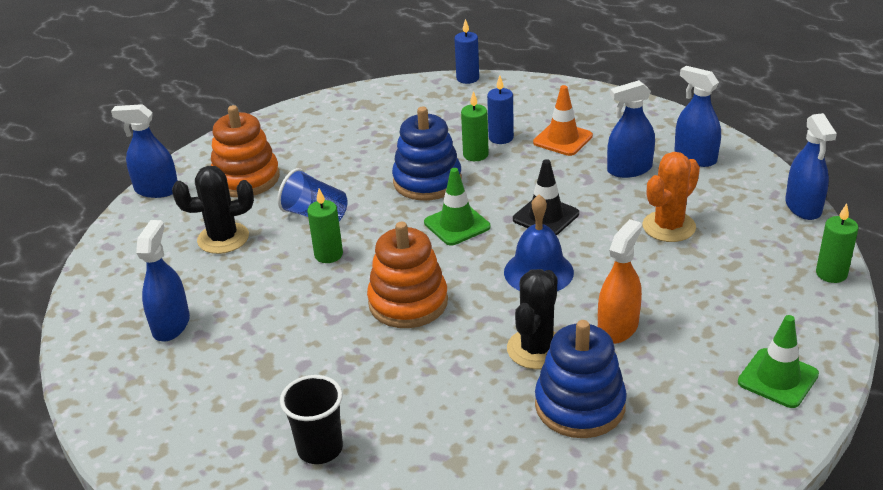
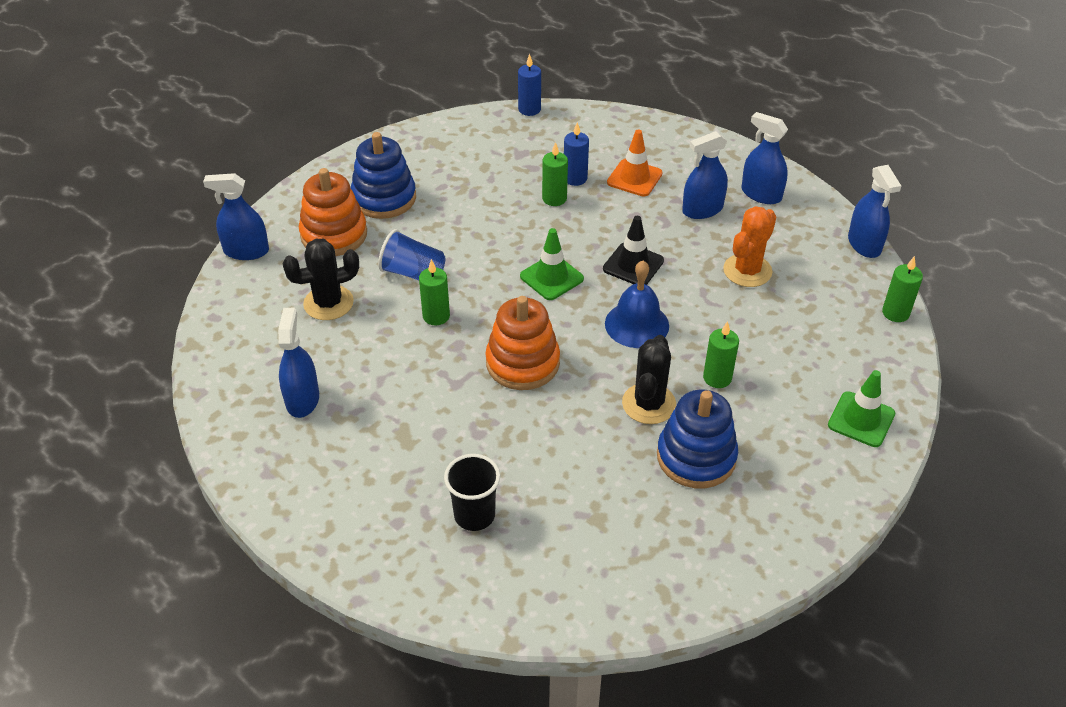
camera: 10 degrees left, 10 degrees up
(427, 181) = (513, 230): blue stacking toy -> blue stacking toy (384, 198)
(618, 327) = (717, 378): orange spray bottle -> green candle

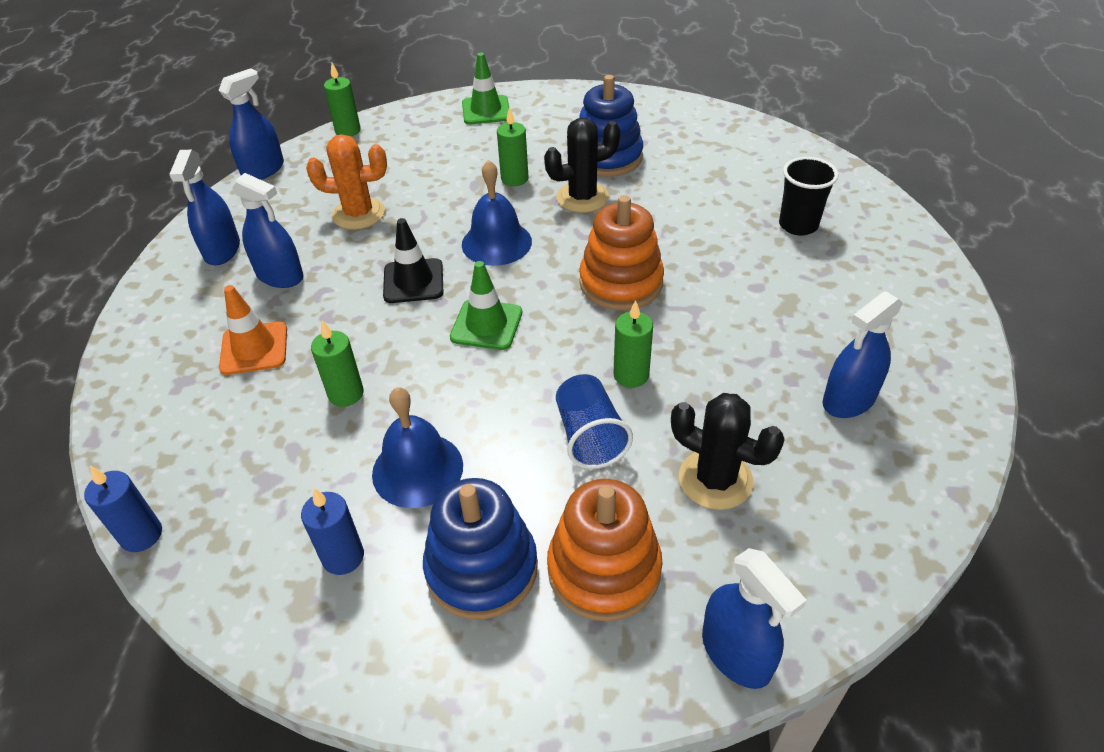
camera: 125 degrees left, 0 degrees up
(467, 202) = (417, 469): none -> blue bell
(575, 178) = (290, 397): blue candle -> blue candle (343, 557)

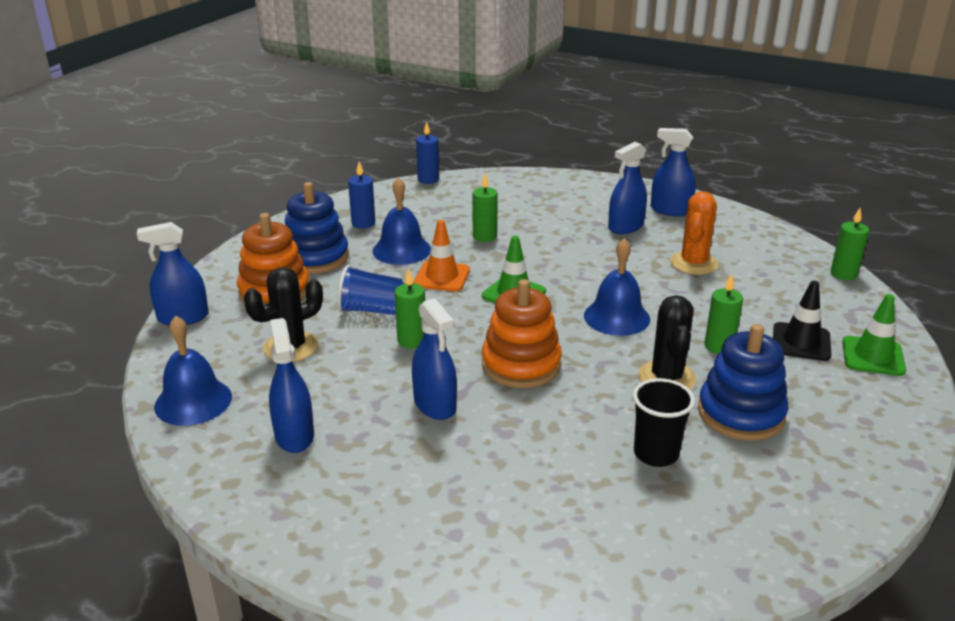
camera: 110 degrees right, 15 degrees down
(254, 348) = (551, 213): orange traffic cone -> orange traffic cone (442, 277)
(263, 170) = (782, 231): blue spray bottle -> blue spray bottle (435, 405)
(413, 281) = (586, 273): black traffic cone -> black traffic cone (801, 342)
(798, 225) = (540, 509): black cup -> black cup (656, 454)
(877, 519) = (193, 401): none -> blue bell

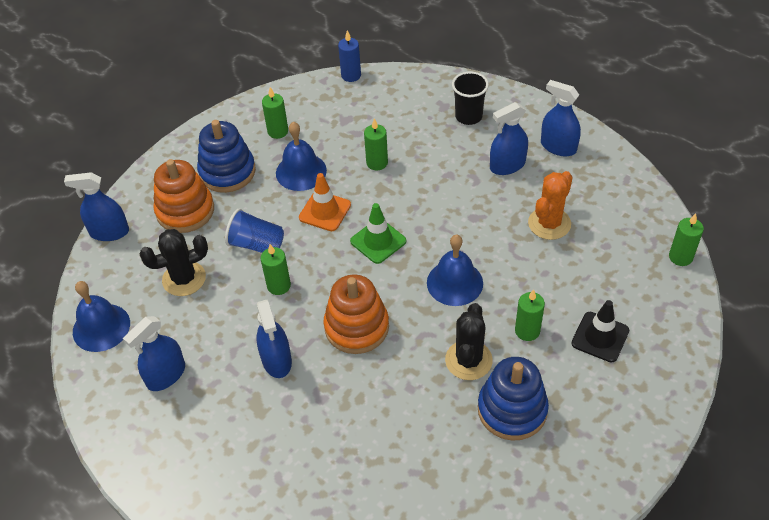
camera: 15 degrees right, 20 degrees up
(294, 435) = (166, 375): blue spray bottle -> blue spray bottle turned 135 degrees counterclockwise
(363, 223) = (278, 131): blue candle -> green candle
(656, 454) = (427, 440): black cup -> black cup (468, 116)
(873, 356) = (654, 364): green traffic cone -> none

